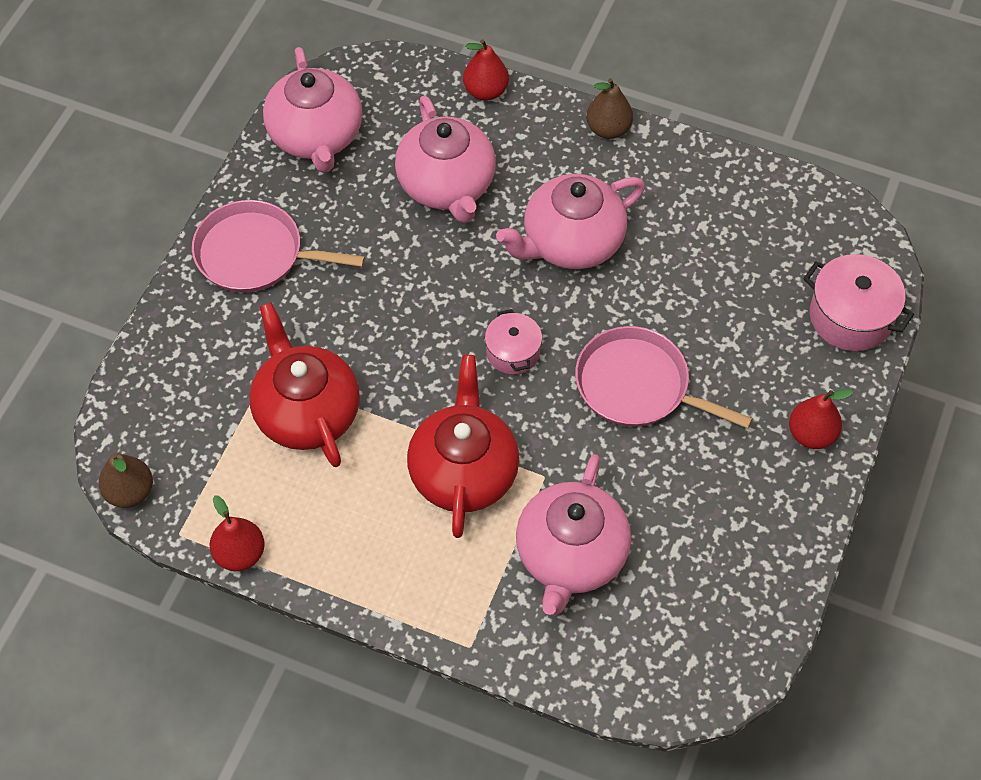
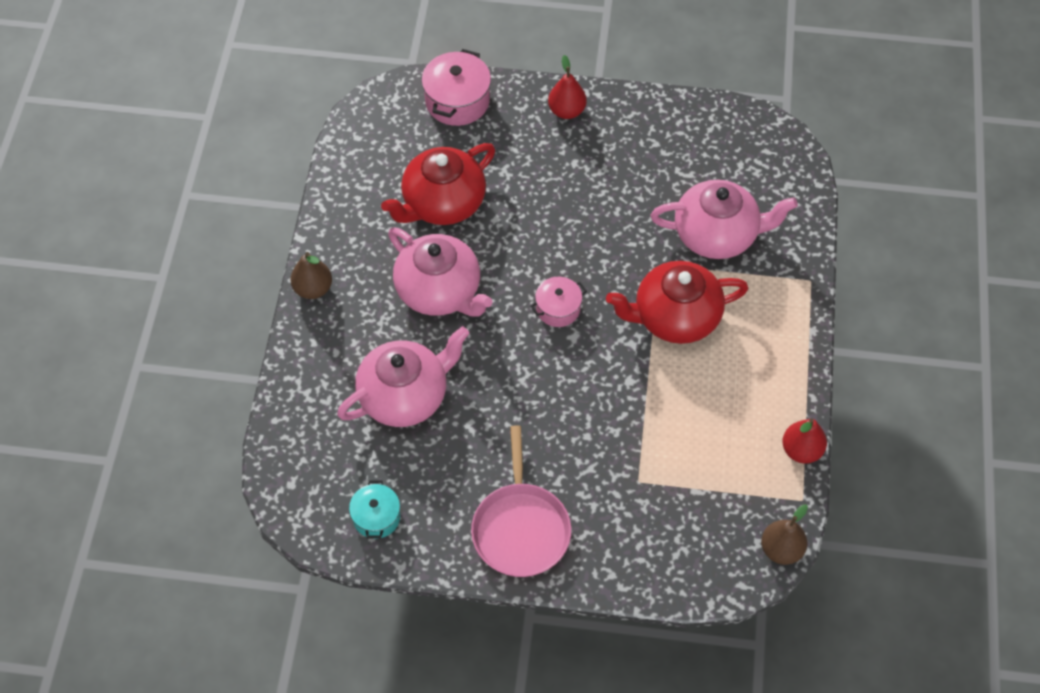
camera: 105 degrees left, 0 degrees up
(307, 412) = (662, 440): red teapot -> red teapot (442, 203)
(316, 136) = (376, 517): pink teapot -> turquoise pot
(485, 91) = (291, 391): red pear -> none
(638, 386) = (561, 221): pink pan -> none

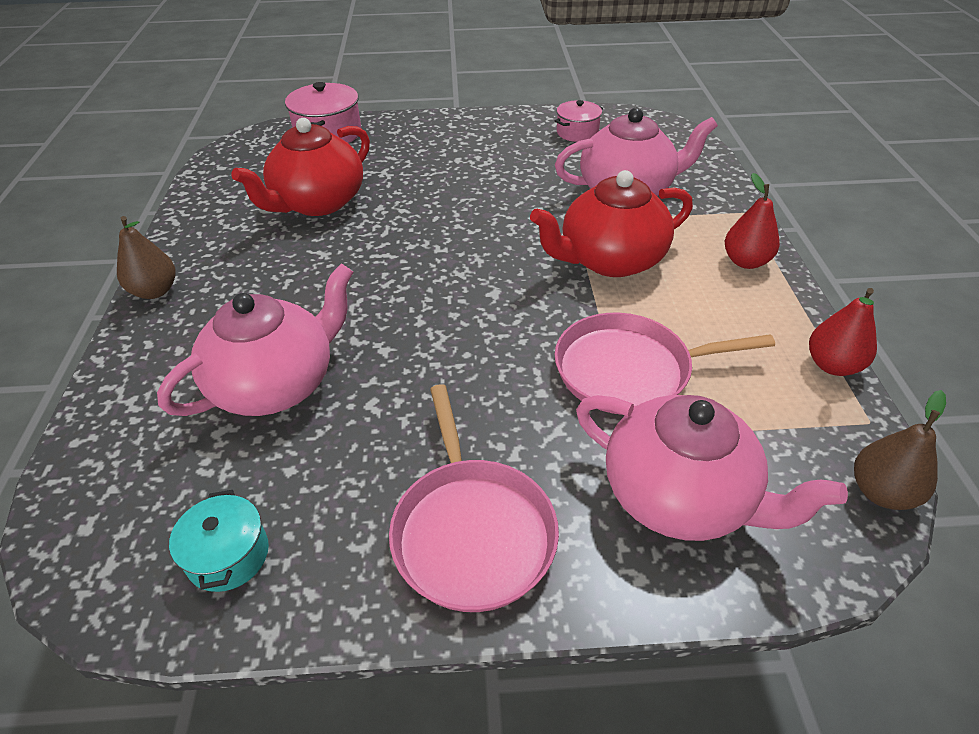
camera: 10 degrees left, 15 degrees down
(439, 291) = (319, 273): pink teapot -> pink teapot (679, 496)
(558, 309) = (468, 270): pink pot -> pink pot (577, 132)
(566, 111) = (441, 128): red pear -> red pear (746, 261)
(654, 428) = (629, 370): none -> pink pan

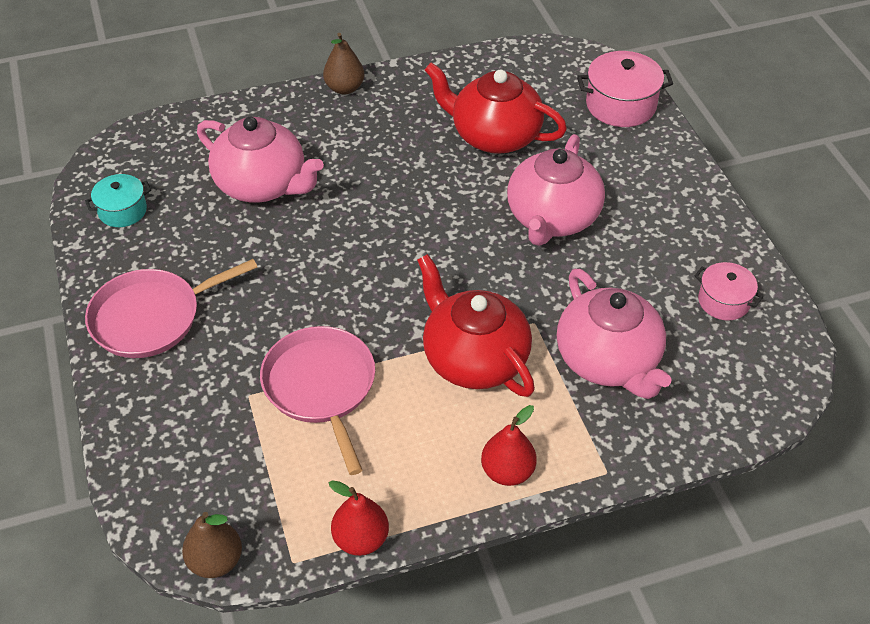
camera: 75 degrees right, 5 degrees up
(679, 496) = (194, 428): pink teapot -> pink teapot (552, 218)

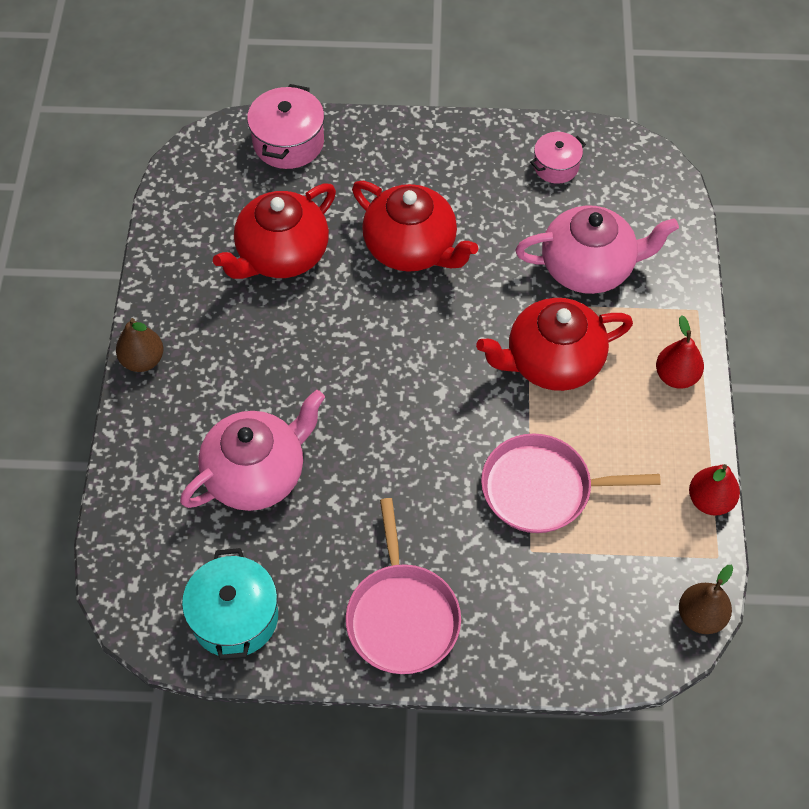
camera: 70 degrees left, 10 degrees up
(122, 211) = (235, 617): turquoise pot -> turquoise pot, size x1.59
(552, 218) = (411, 248): pink teapot -> red teapot

